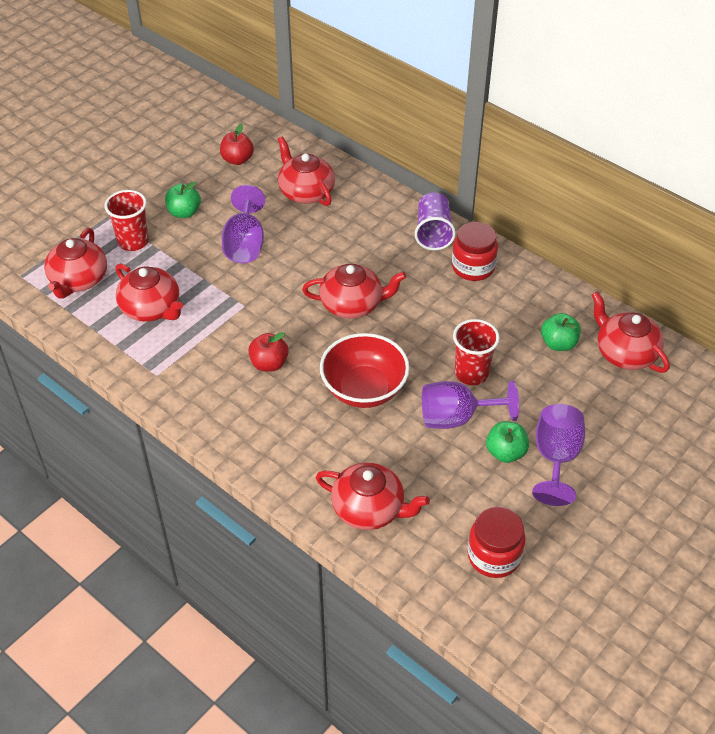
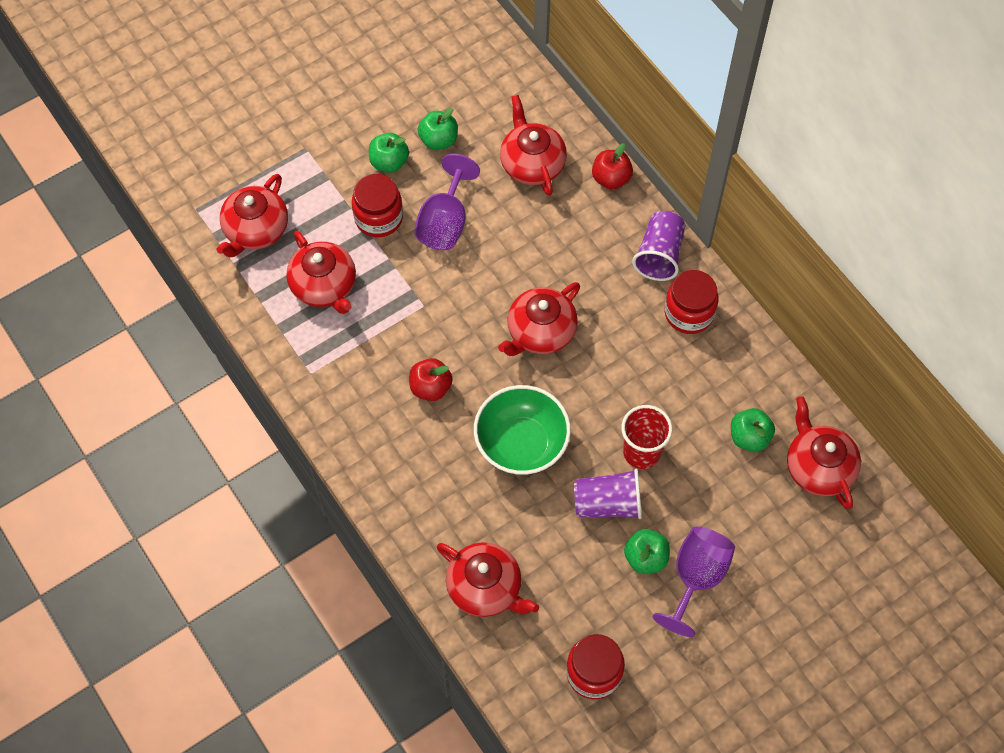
camera: 15 degrees right, 15 degrees up
(133, 242) = (324, 190): red cup -> none
(186, 252) = (378, 218): none -> red jar
(222, 190) = (438, 140): none -> green apple
(237, 160) = (467, 98): red apple -> red apple (611, 178)
(352, 304) = (540, 332): red teapot -> red teapot turned 120 degrees clockwise
(364, 389) = (521, 444): red bowl -> green bowl
(456, 418) = (607, 503): purple goblet -> purple cup

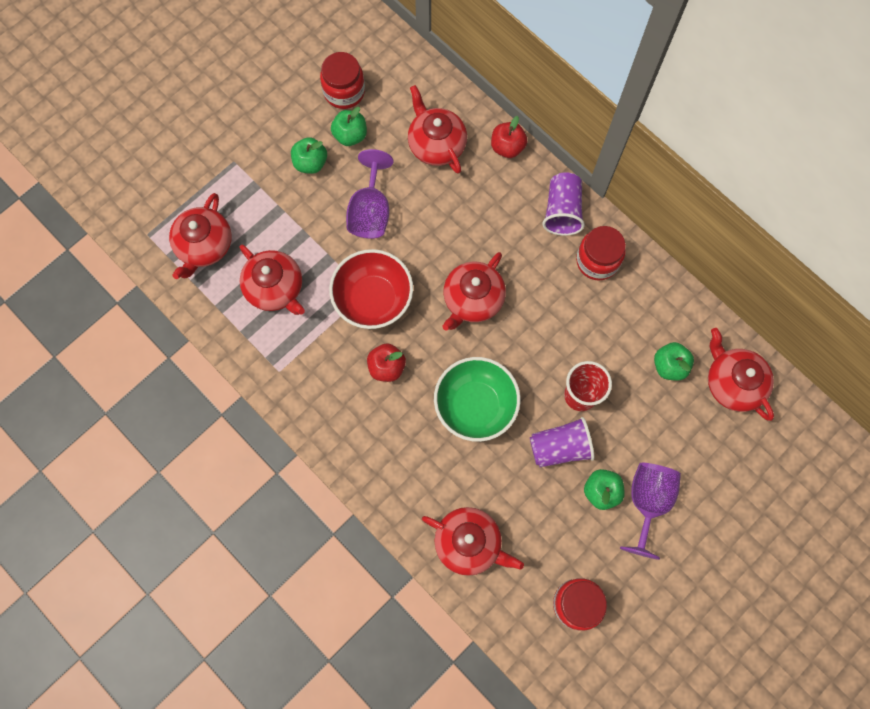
camera: 10 degrees left, 10 degrees up
(378, 218) = (311, 217): red jar -> red jar (344, 92)
(430, 314) = (373, 299): none -> red bowl

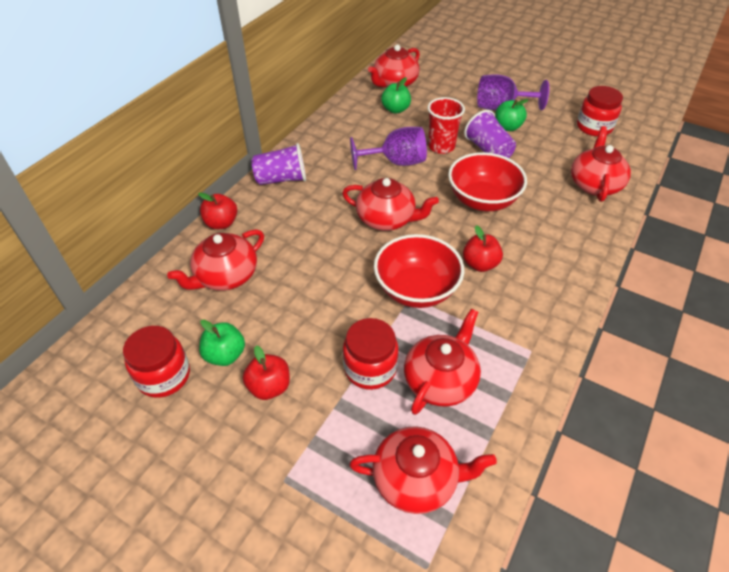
camera: 105 degrees left, 25 degrees down
(310, 163) = (269, 387): green apple -> red apple
(370, 211) = (318, 314): purple goblet -> purple goblet (396, 162)
(475, 405) = (482, 200): green bowl -> red bowl
(597, 261) = (322, 153): red jar -> red jar (370, 368)

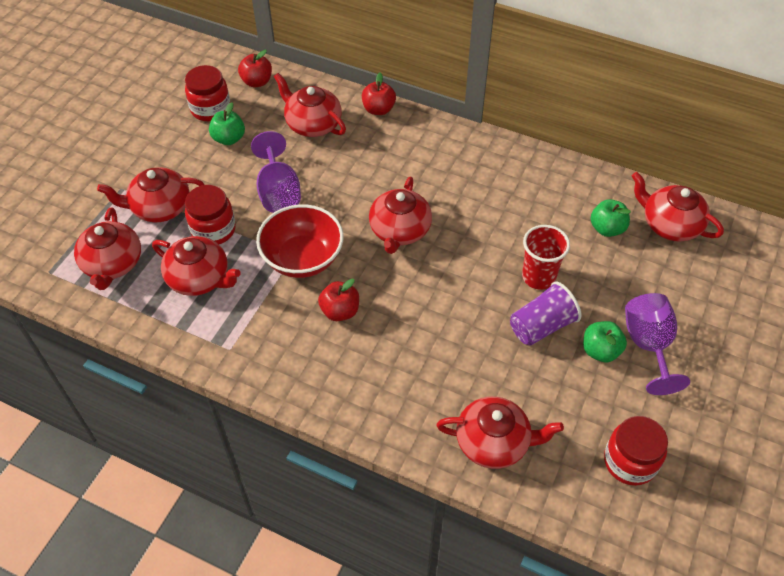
camera: 85 degrees right, 5 degrees up
(269, 387) = (198, 169): red apple -> red apple (257, 82)
(281, 179) = (450, 141): purple cup -> none
(327, 428) = (160, 207): none -> red teapot
(396, 162) = (498, 234): purple goblet -> purple goblet (278, 192)
(482, 200) = (443, 317): red bowl -> none

